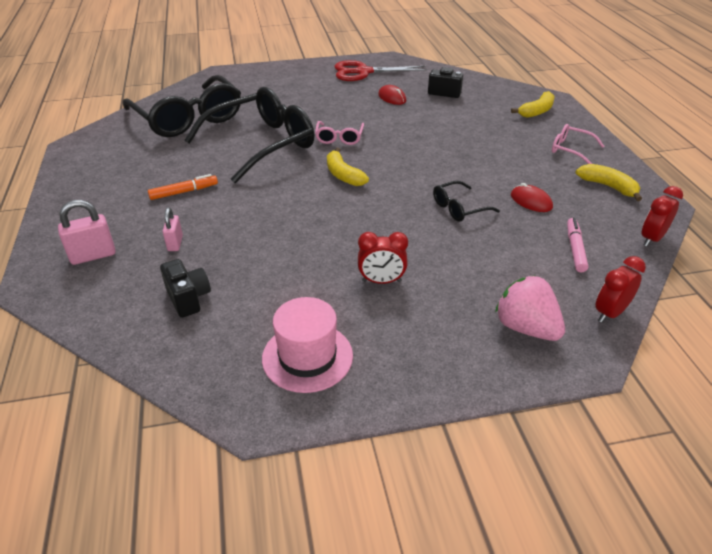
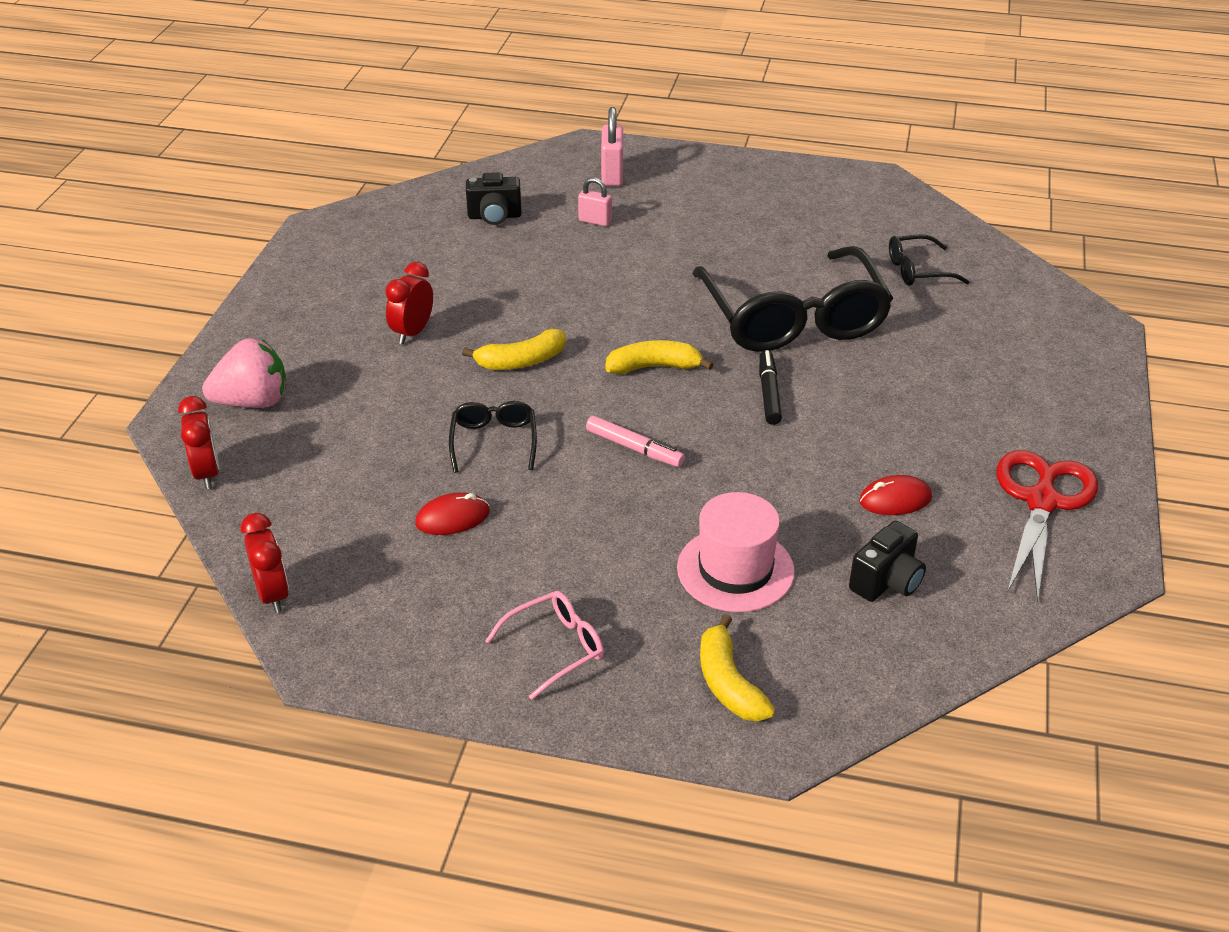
camera: 115 degrees right, 0 degrees up
(184, 192) = (701, 239): orange marker -> none
(188, 118) = (918, 270): black glasses -> black glasses, size x0.44
(307, 357) = (354, 263): pink hat -> pink hat (735, 569)
(339, 138) = (768, 393): pink glasses -> black marker
(575, 249) = (324, 505): pink marker -> pink marker (634, 448)
(608, 186) = (418, 628): yellow banana -> yellow banana (521, 361)

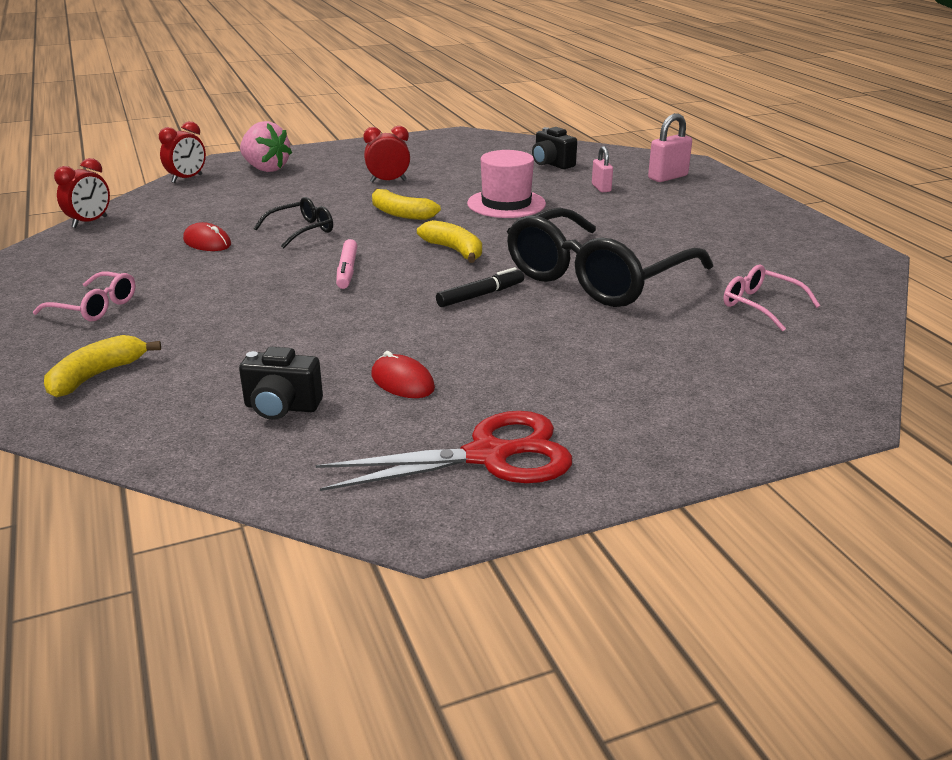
camera: 55 degrees right, 10 degrees down
(735, 569) = (238, 342): pink hat -> pink hat (506, 204)
(918, 270) = (760, 305): black glasses -> pink glasses

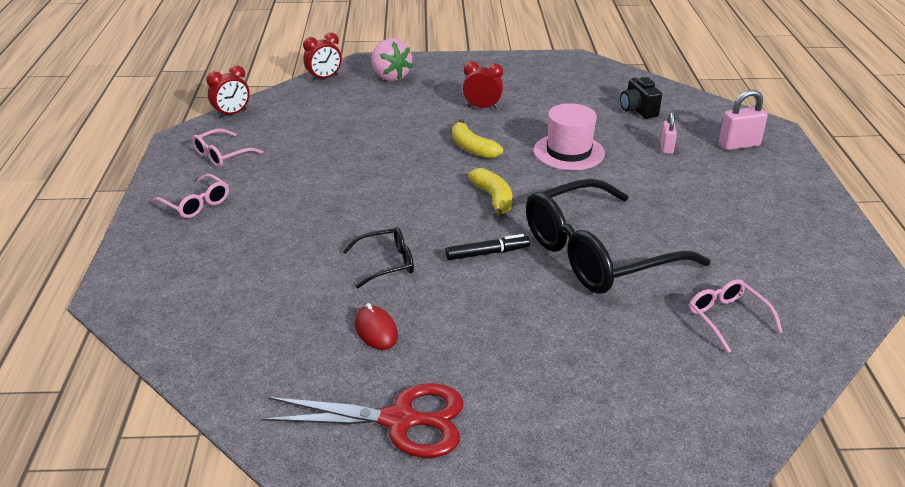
camera: 20 degrees right, 5 degrees up
(97, 375) = (167, 271): yellow banana -> none
(101, 259) = (222, 155): none -> pink glasses
(207, 242) = (305, 152): red mouse -> none
(282, 407) = (276, 333): black camera -> none
(302, 231) = (383, 152): black glasses -> black glasses (387, 263)
(347, 270) = (396, 203): pink marker -> none

